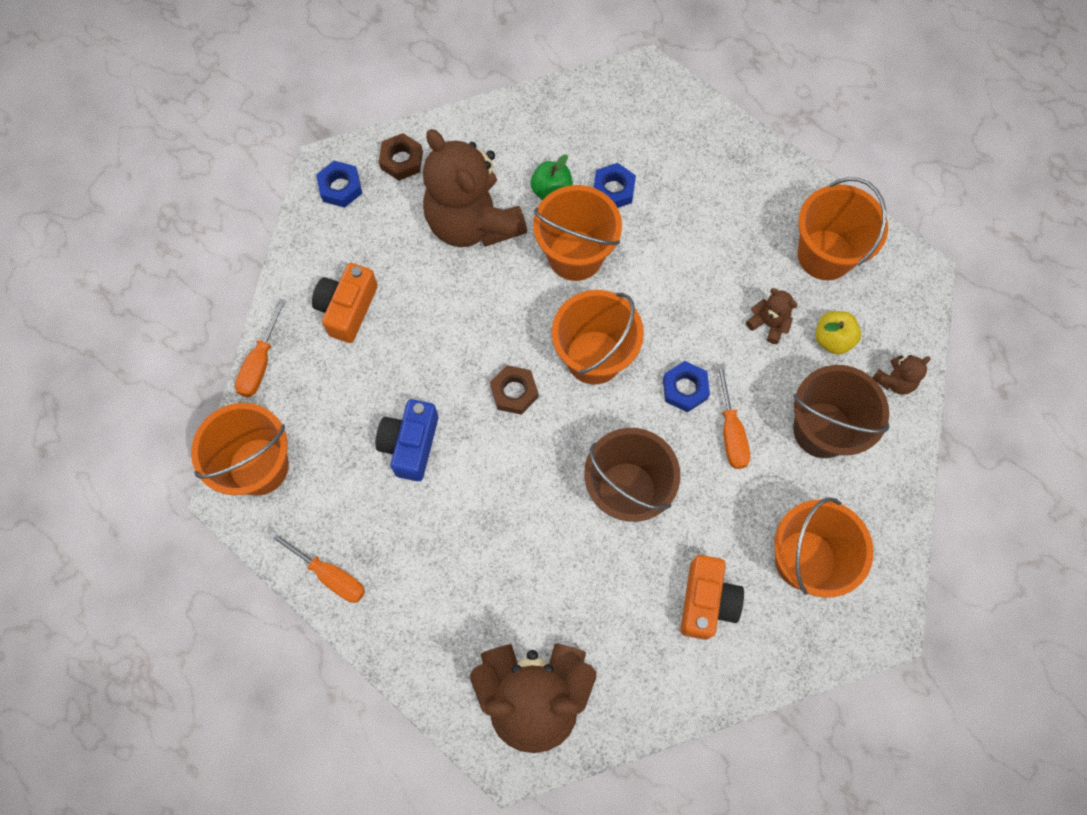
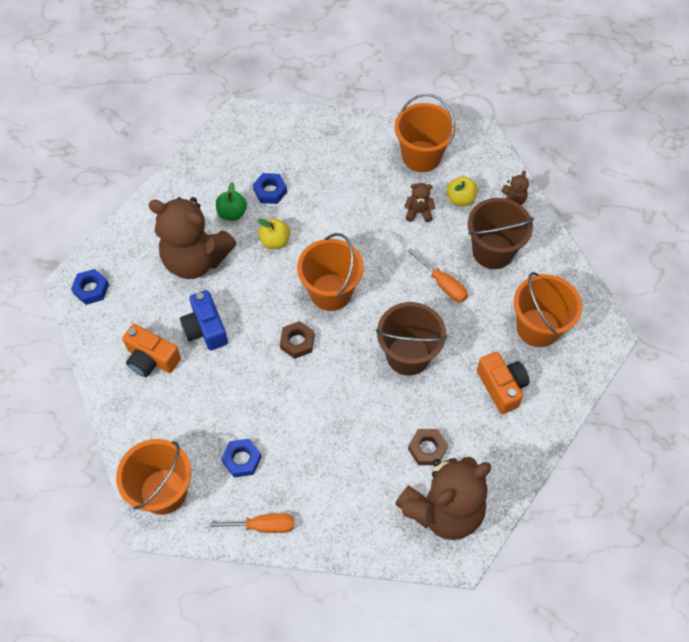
camera: 35 degrees left, 10 degrees down
(260, 363) = (116, 427): orange screwdriver -> none
(347, 308) = (151, 359): orange camera -> orange camera turned 45 degrees counterclockwise
(401, 160) = (121, 250): brown nut -> brown nut (427, 449)
(410, 444) = (255, 413): blue camera -> blue camera (205, 328)
(575, 255) = (275, 241): orange bucket -> yellow apple
(685, 389) = (398, 277): blue nut -> blue nut (242, 459)

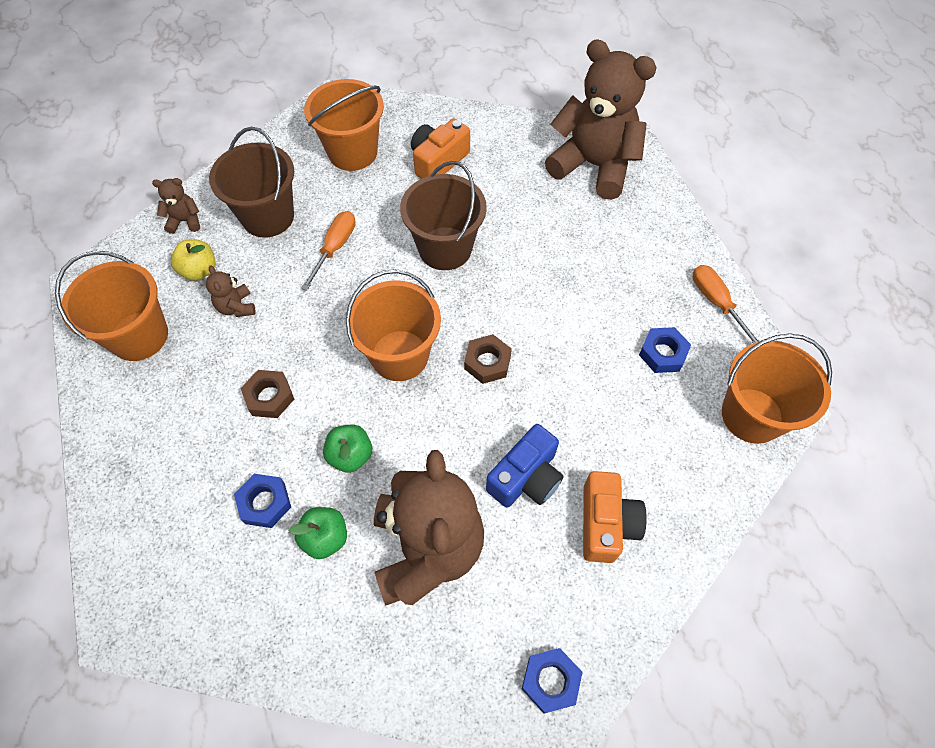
camera: 115 degrees left, 0 degrees up
(275, 241) = (350, 455): yellow apple -> green apple
(427, 449) = (542, 197): brown nut -> brown nut (269, 397)

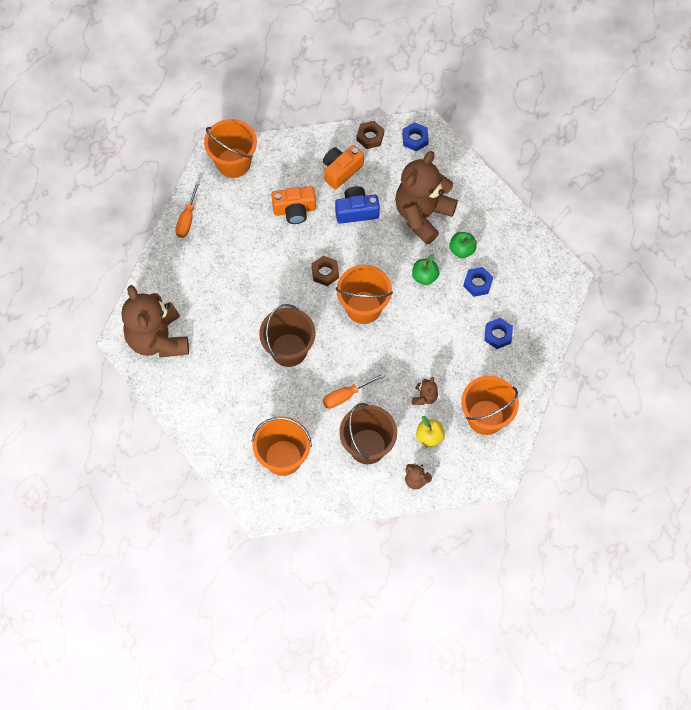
camera: 140 degrees left, 5 degrees up
(269, 397) = (441, 333): brown nut -> brown nut (370, 137)
(438, 161) = (240, 411): orange camera -> orange camera (294, 210)
(662, 353) = (240, 215): blue nut -> blue nut (498, 335)

